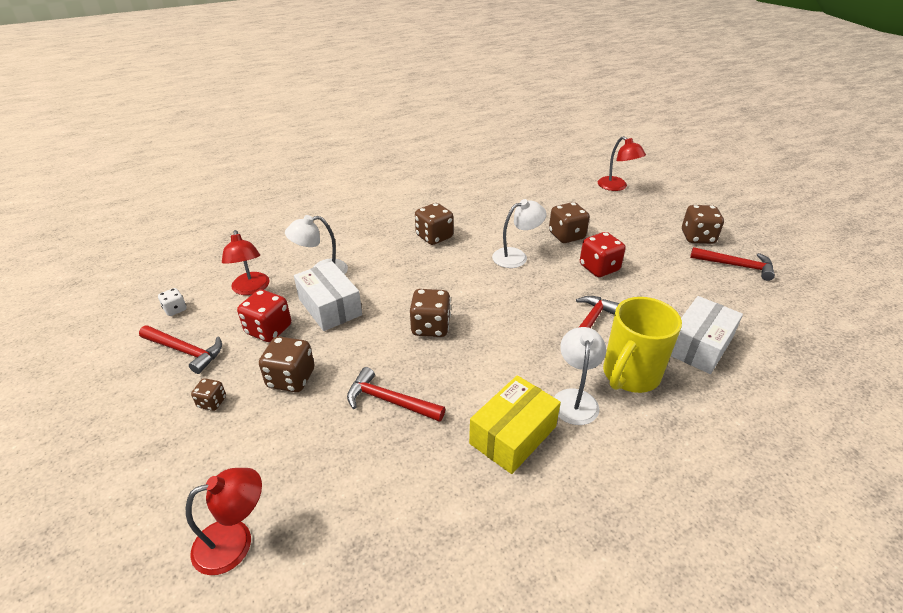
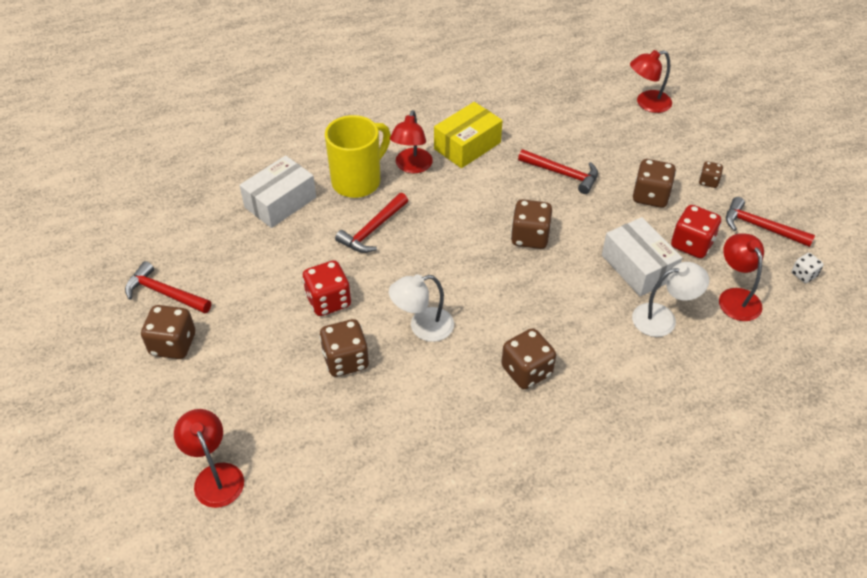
camera: 175 degrees left, 10 degrees up
(575, 398) = (411, 166): white lamp -> red lamp

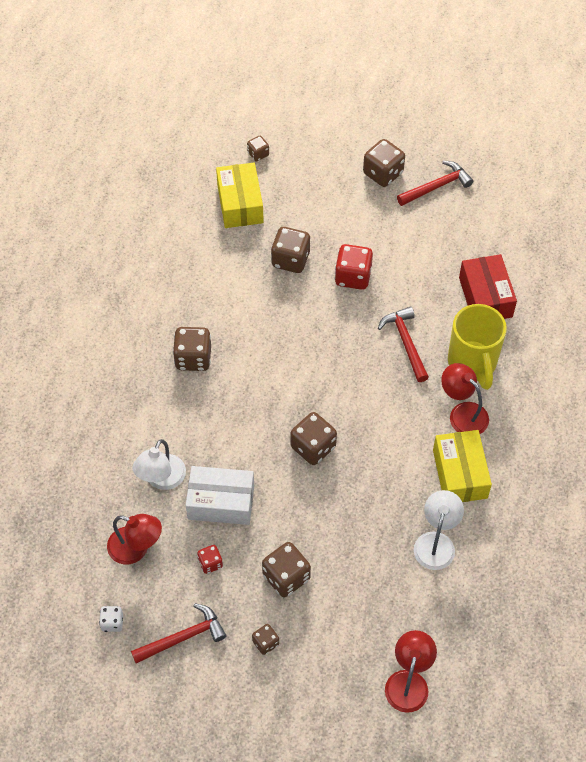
camera: 125 degrees right, 10 degrees up
(215, 476) = (258, 154): red lamp -> brown dice
(280, 202) = (485, 297): white box -> red box
(303, 449) = (240, 204): none -> yellow box
(422, 327) = (282, 319): white lamp -> white lamp (436, 542)
(562, 174) = (366, 526): red hammer -> none
(691, 244) = (210, 563): red dice -> red dice, size x0.55

